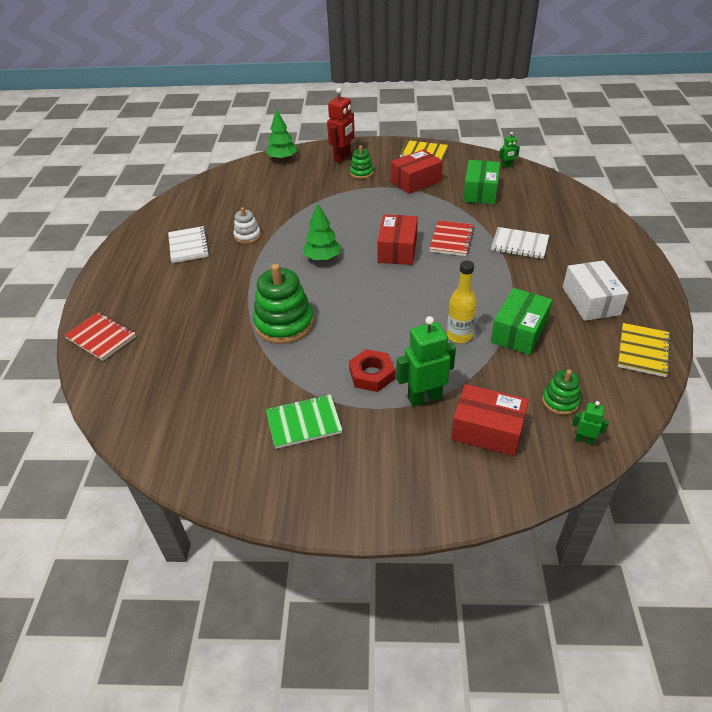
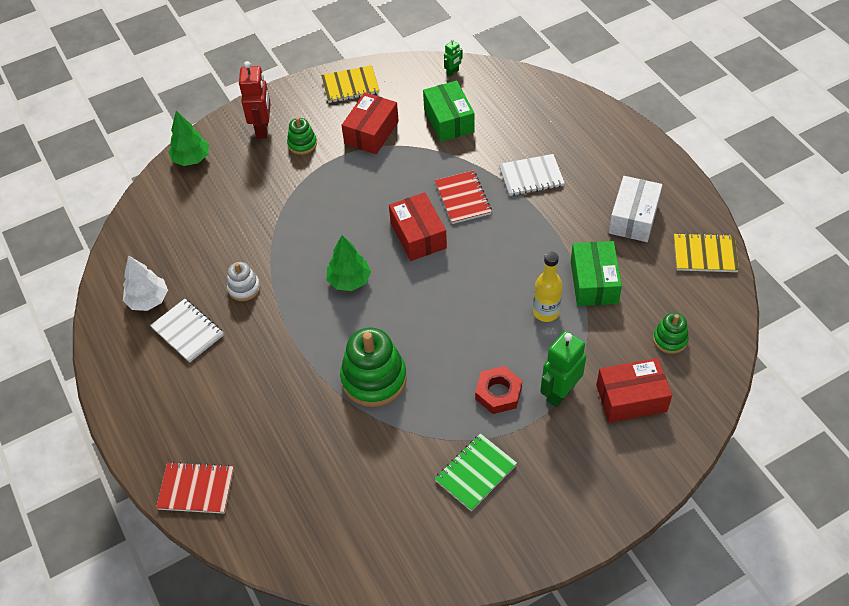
camera: 30 degrees left, 10 degrees up
(182, 220) = (148, 300): none -> white tree
(584, 439) = (708, 367): green robot -> none
(590, 301) = (633, 218): white box -> white box turned 60 degrees clockwise
(643, 351) = (705, 254): yellow notebook -> yellow notebook turned 75 degrees counterclockwise

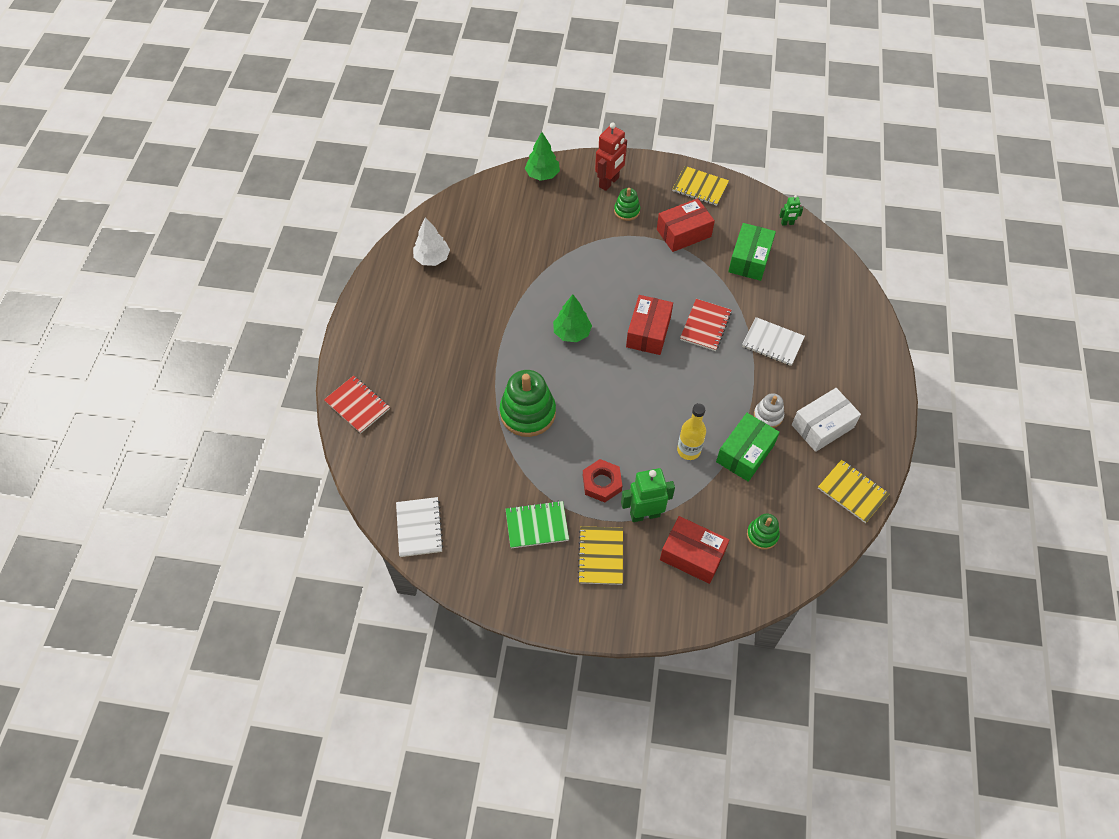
camera: 35 degrees right, 5 degrees up
(188, 331) = (438, 297): white notebook -> white notebook (419, 528)
(244, 288) = (498, 291): white stacking toy -> white stacking toy (768, 416)
(556, 457) = (600, 556): none -> yellow notebook

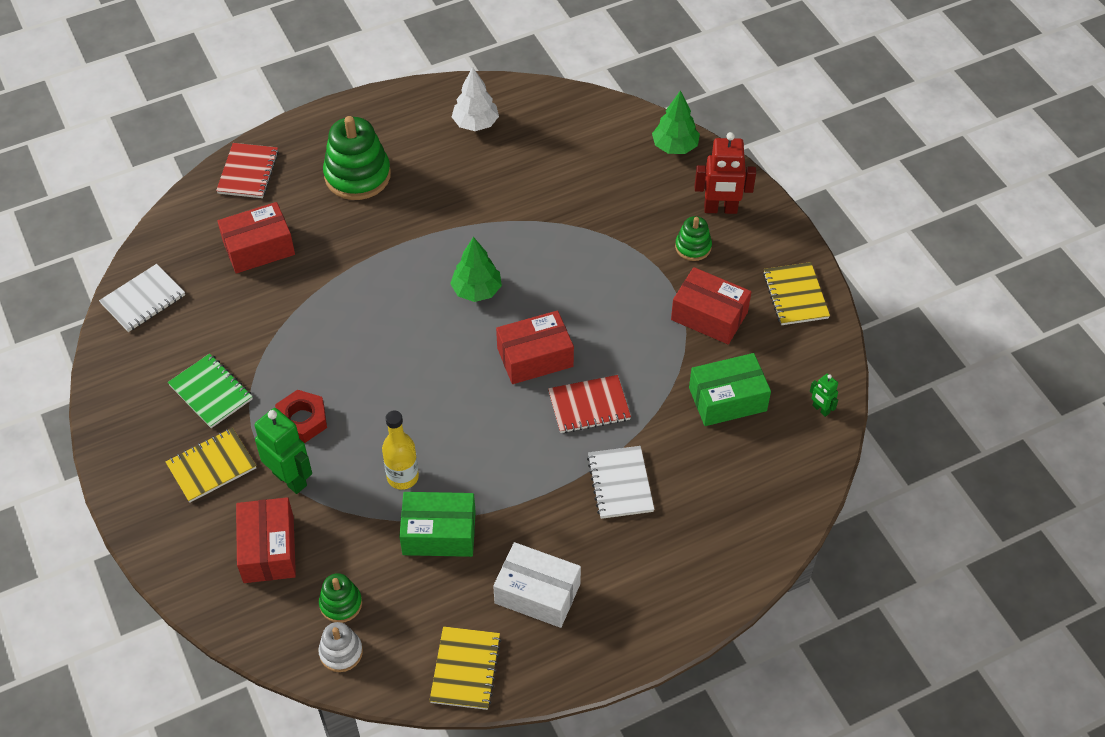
camera: 55 degrees right, 5 degrees down
(433, 433) = (259, 248): none -> red box
(528, 413) = (342, 310): green stacking toy -> green stacking toy (357, 175)
(768, 416) = (509, 530): white stacking toy -> white stacking toy (341, 652)

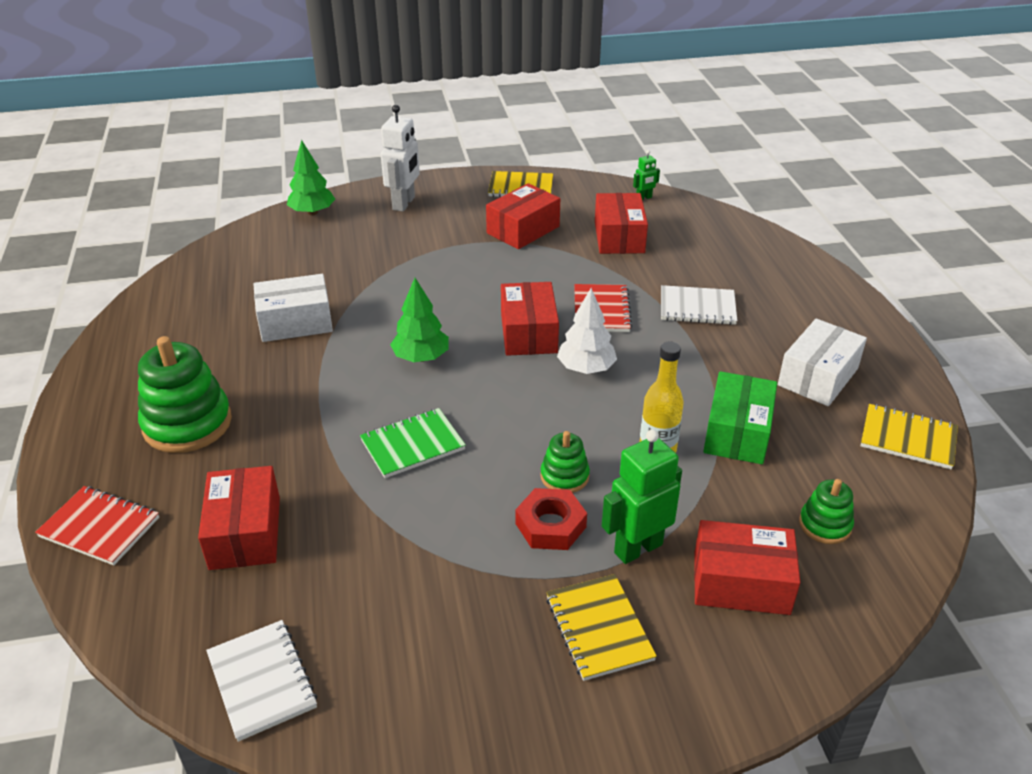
camera: 75 degrees left, 15 degrees down
(211, 392) = (472, 615): green notebook -> green notebook (412, 445)
(341, 652) = (891, 533): white stacking toy -> none
(475, 123) = (181, 322): white tree -> white tree (586, 368)
(498, 194) = (295, 322): none -> white box
(693, 247) = (439, 224): green stacking toy -> green stacking toy (564, 476)
(720, 209) = (404, 203): red robot -> white robot
(727, 399) = (619, 237): green box -> red box

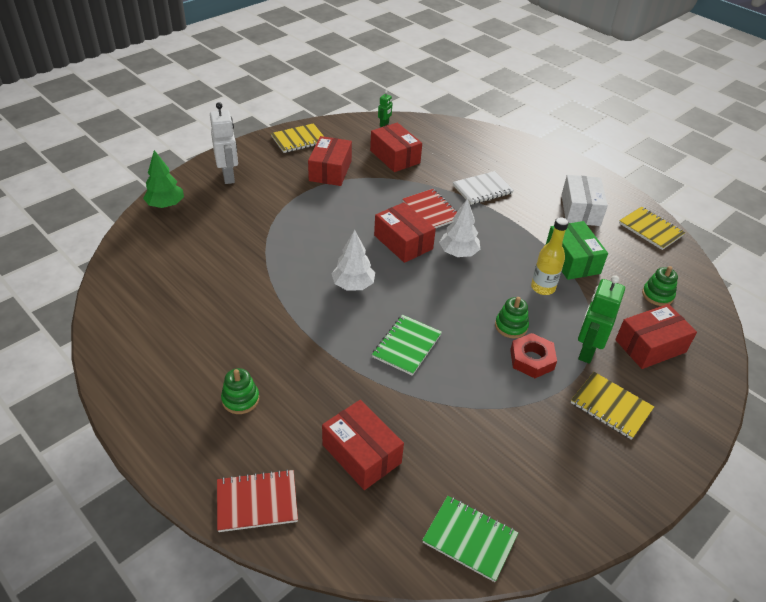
camera: 35 degrees left, 5 degrees up
(187, 424) = (240, 399): green stacking toy -> green stacking toy, size x0.53
(262, 681) = (470, 539): white notebook -> green notebook
(295, 322) = (241, 293): white box -> none
(421, 357) = (353, 285): green tree -> white tree
(908, 438) = (650, 229): yellow notebook -> yellow notebook turned 60 degrees clockwise

